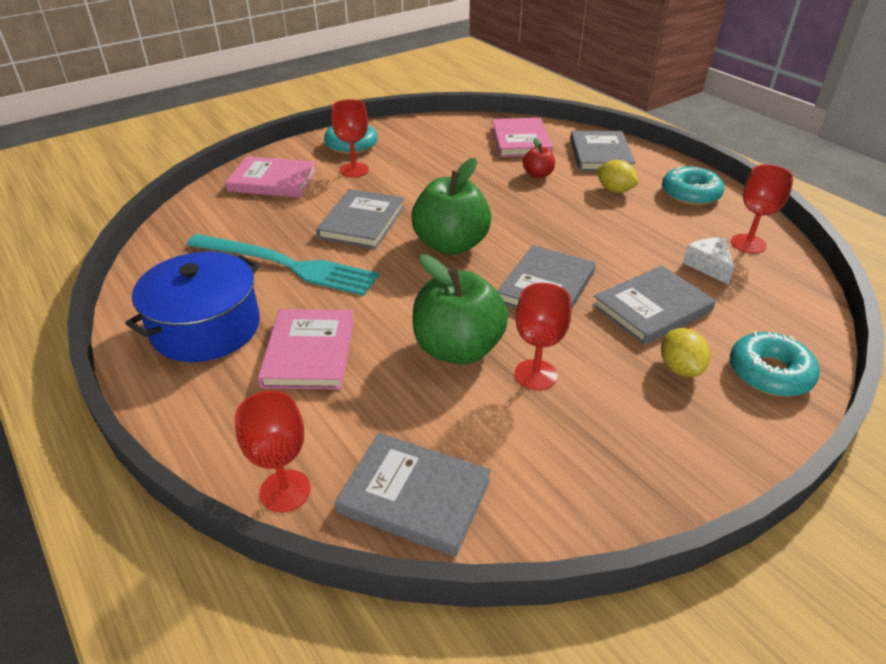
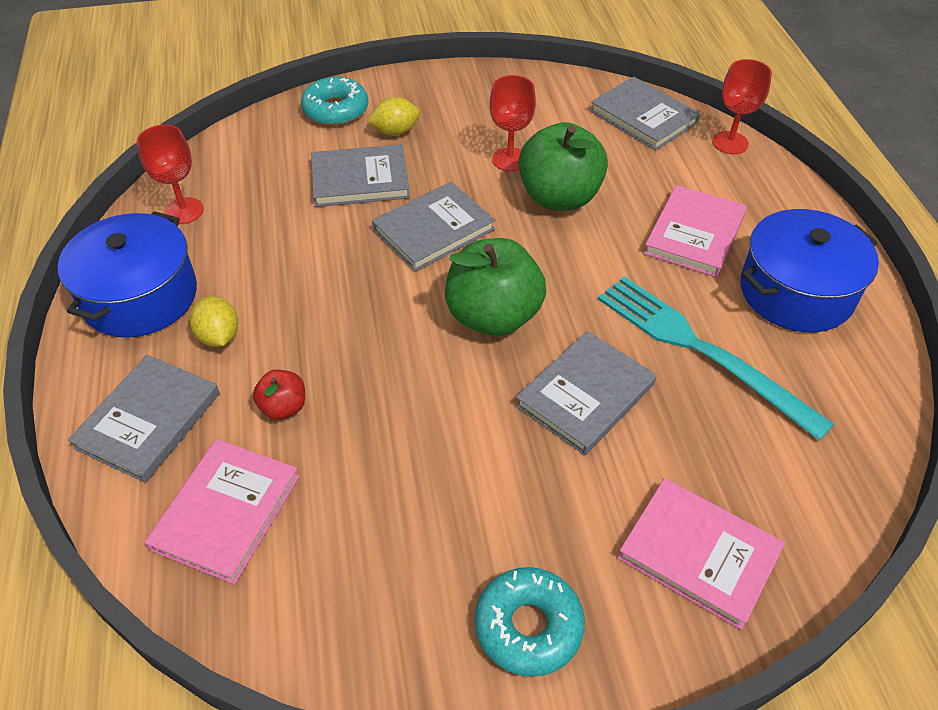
camera: 155 degrees left, 10 degrees up
(354, 170) = (552, 533): red goblet -> none
(680, 368) = (395, 132): yellow lemon -> yellow lemon turned 60 degrees clockwise
(690, 194) = (140, 296): turquoise donut -> blue pot
(708, 266) = (257, 201): white cheese -> none

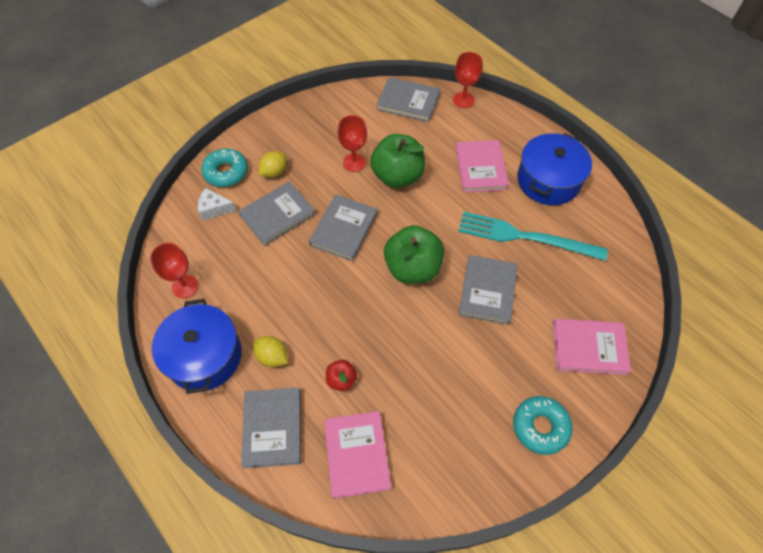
camera: 30 degrees left, 10 degrees up
(289, 143) = (214, 209): none -> white cheese

